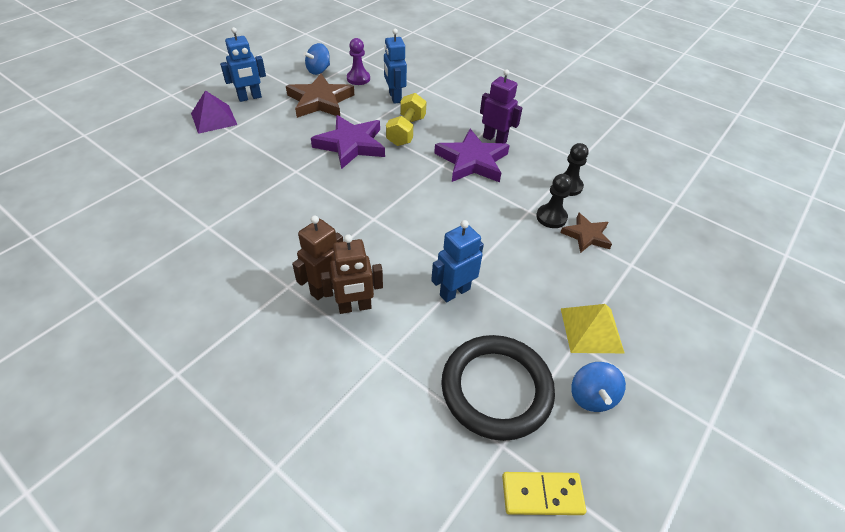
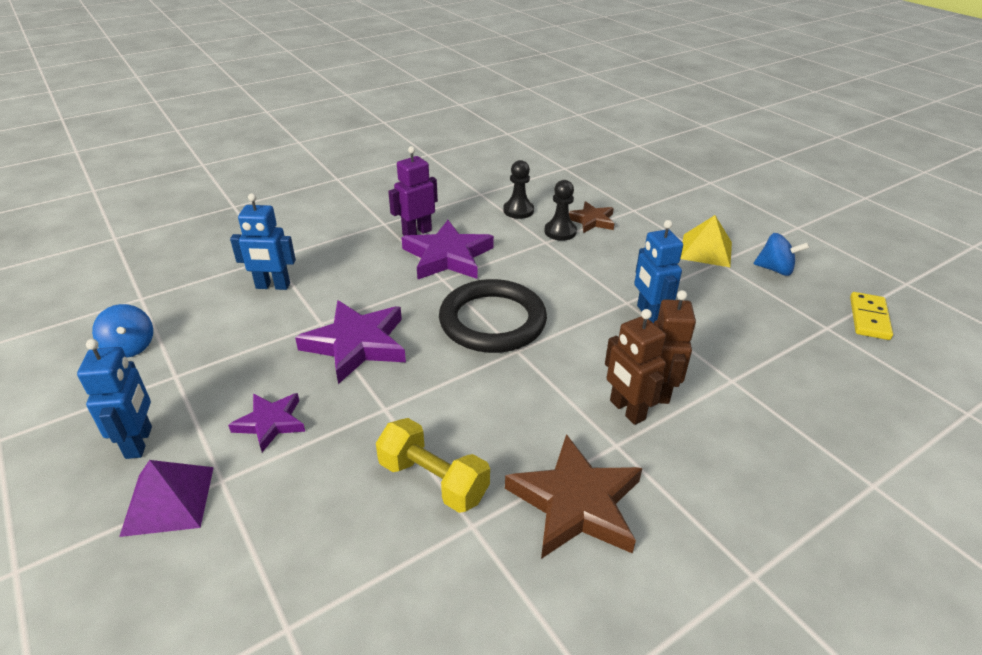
camera: 70 degrees left, 10 degrees down
(273, 133) = (270, 423): none -> purple star
(320, 101) = (222, 358): brown star -> brown star (576, 503)
(358, 78) = (194, 310): purple pawn -> none
(406, 131) = (357, 291): yellow dumbbell -> yellow dumbbell (433, 480)
(496, 389) = (769, 316): black ring -> black ring (492, 321)

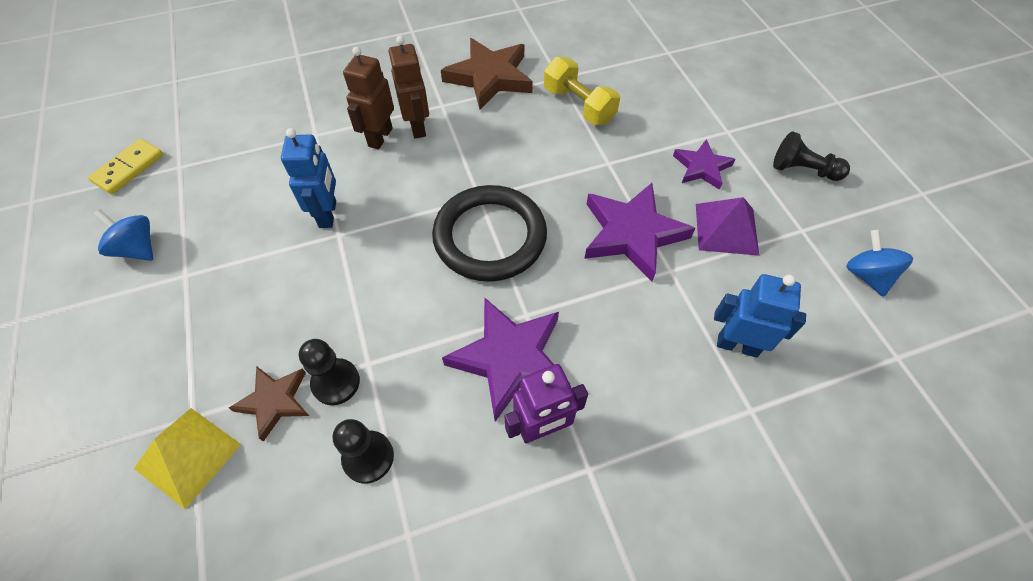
camera: 165 degrees left, 20 degrees up
(140, 442) = (803, 170): blue robot -> black pawn
(168, 500) = (761, 125): purple pyramid -> purple pyramid (726, 229)
(706, 250) = (180, 299): yellow pyramid -> yellow pyramid (188, 456)

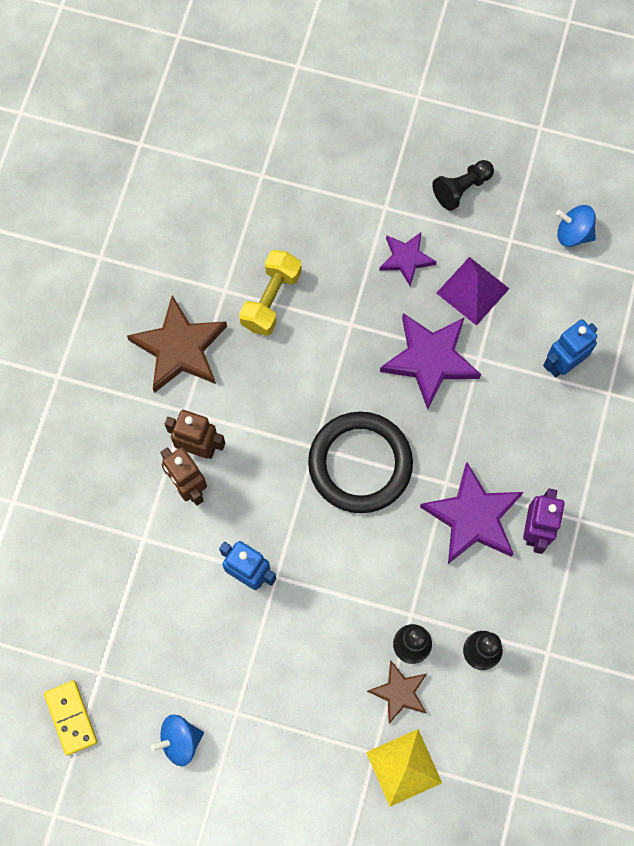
camera: 55 degrees left, 15 degrees up
(578, 105) = (271, 299): yellow dumbbell -> yellow dumbbell turned 60 degrees counterclockwise

